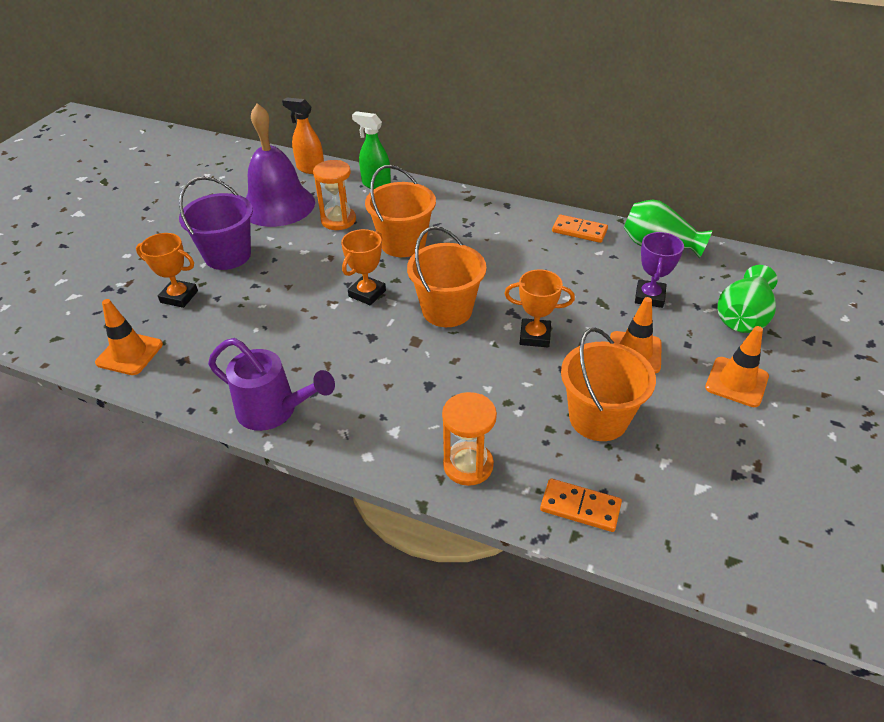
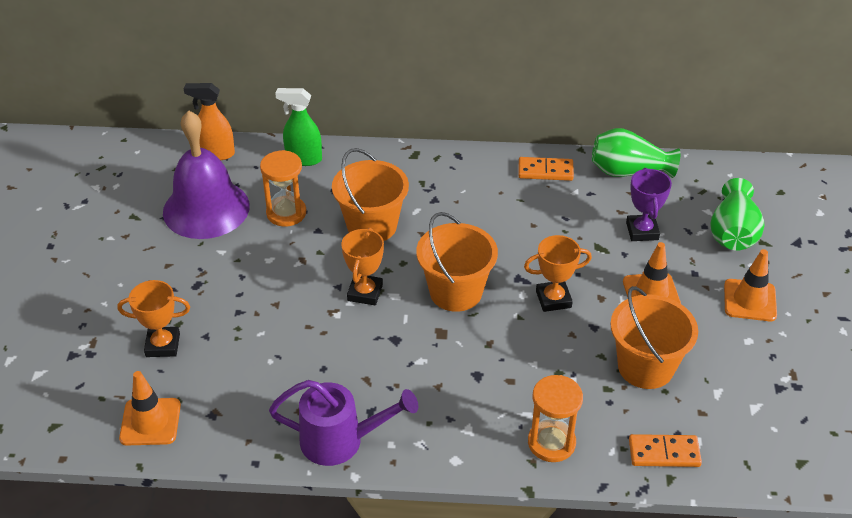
camera: 20 degrees left, 0 degrees up
(227, 255) = (186, 284): purple bucket -> none

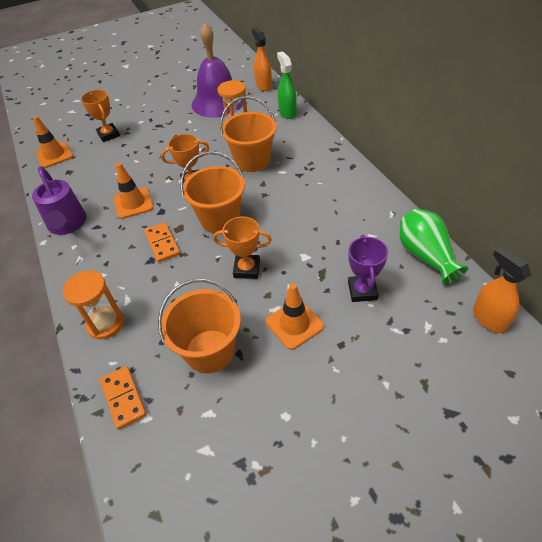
camera: 65 degrees right, 5 degrees up
(545, 171) = (378, 211): orange domino -> orange domino (162, 243)
(553, 299) = (247, 269): orange trophy -> orange trophy turned 45 degrees counterclockwise
(642, 231) = (362, 291): purple trophy -> purple trophy turned 60 degrees counterclockwise
(723, 174) = (488, 319): none -> orange spray bottle
(732, 233) = (415, 354): green vase -> none
(750, 300) = (337, 399): orange traffic cone -> orange traffic cone (133, 203)

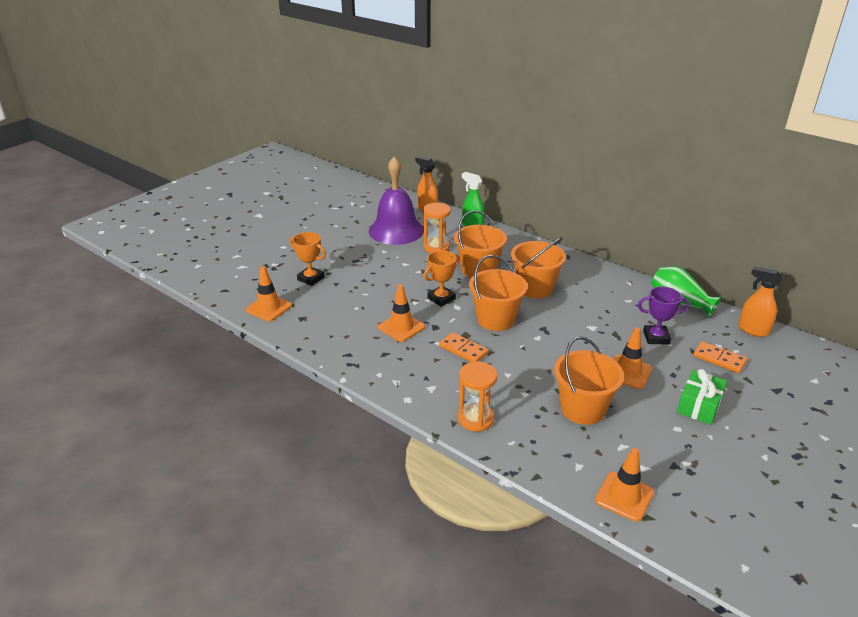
camera: 30 degrees left, 15 degrees down
(67, 225) = (353, 360): purple watering can -> none
(123, 398) = (547, 460): orange domino -> orange domino (719, 359)
(156, 477) = (624, 496): none -> orange traffic cone
(247, 269) = (555, 348): orange trophy -> none
(287, 194) = (535, 288): none -> orange bucket
(335, 397) = (699, 406): none -> green gift
(362, 291) = (656, 337): purple trophy -> purple trophy turned 60 degrees counterclockwise

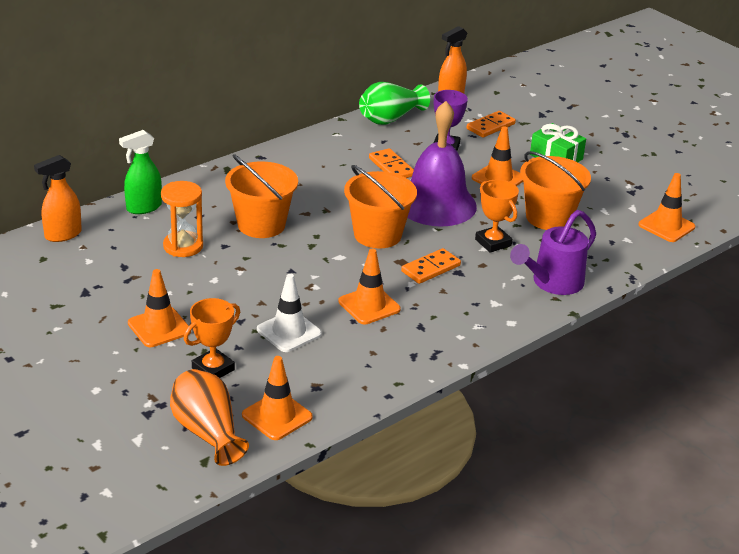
camera: 80 degrees left, 0 degrees up
(250, 287) = (207, 432): none -> orange vase
(347, 254) = (159, 327): none -> orange traffic cone
(358, 299) = (289, 332): none -> white traffic cone
(396, 230) = (112, 272): purple bell -> purple bell (436, 204)
(441, 298) = (316, 265): orange trophy -> orange trophy (493, 242)
(475, 419) = (552, 283): orange hourglass -> purple watering can
(535, 288) = (322, 195): orange bucket -> none
(600, 314) = (391, 167): none -> orange domino

